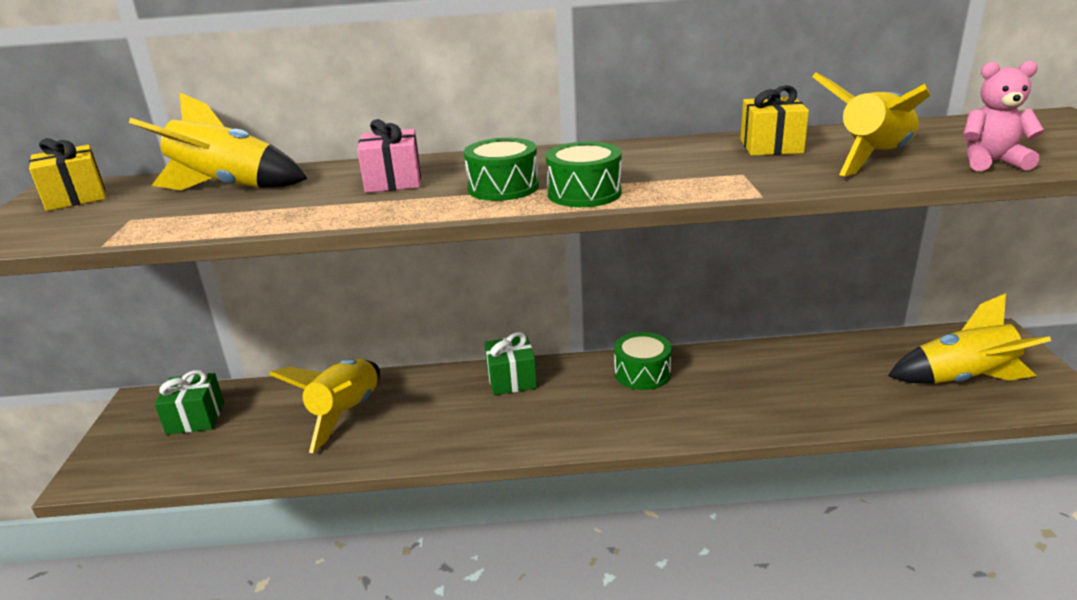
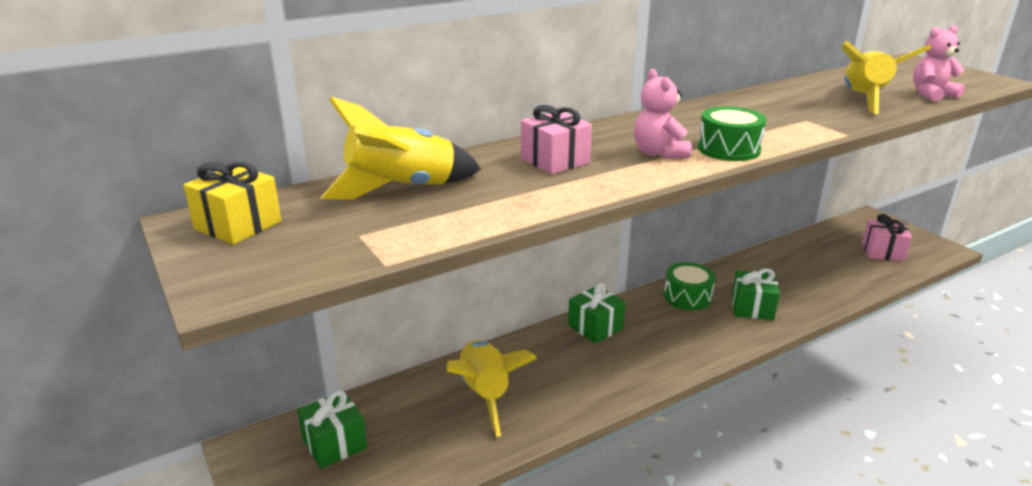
camera: 30 degrees left, 0 degrees up
(503, 187) = (659, 153): green drum -> pink teddy bear
(704, 403) = (752, 307): none -> green gift
(771, 146) = (787, 98): yellow gift -> none
(962, 379) = (882, 251): yellow rocket -> pink gift

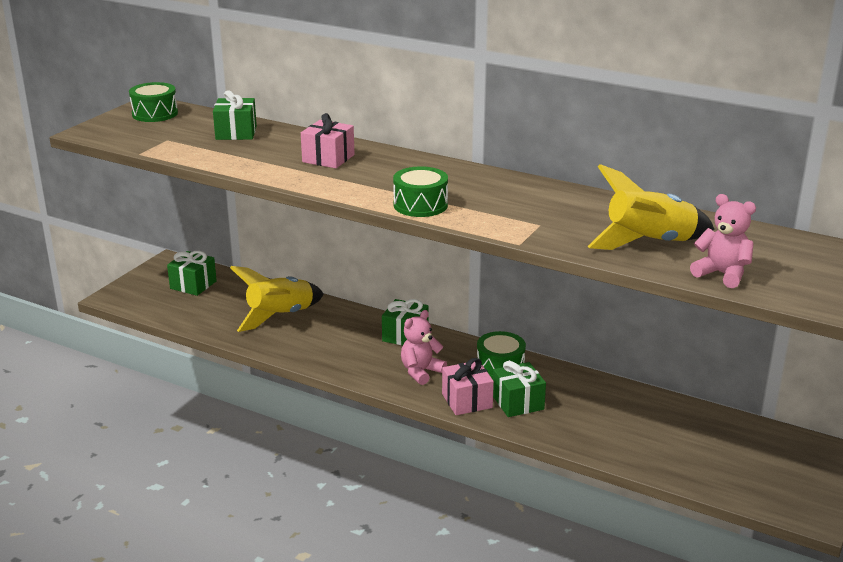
camera: 60 degrees right, 0 degrees up
(238, 225) = (155, 114): yellow gift -> green drum
(402, 189) = (236, 133): yellow rocket -> green gift
(659, 153) = (382, 185): pink teddy bear -> pink teddy bear (421, 372)
(882, 251) = (742, 468): pink gift -> pink gift (467, 401)

